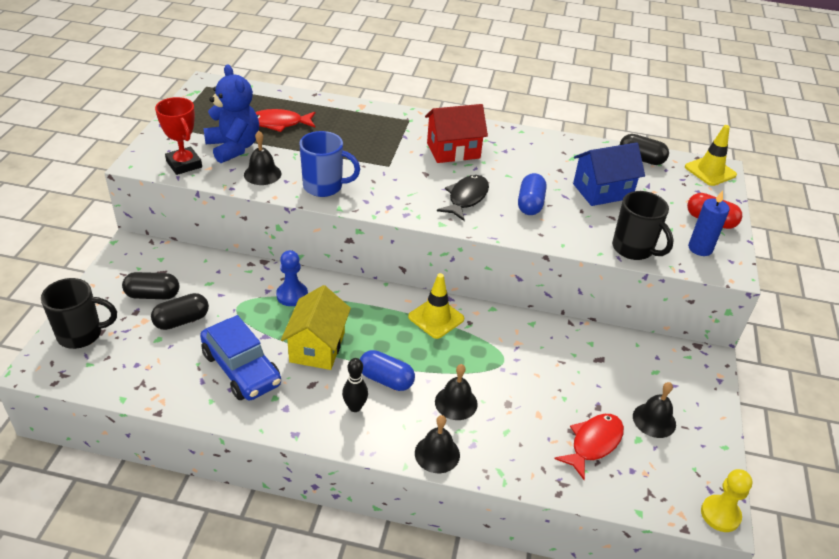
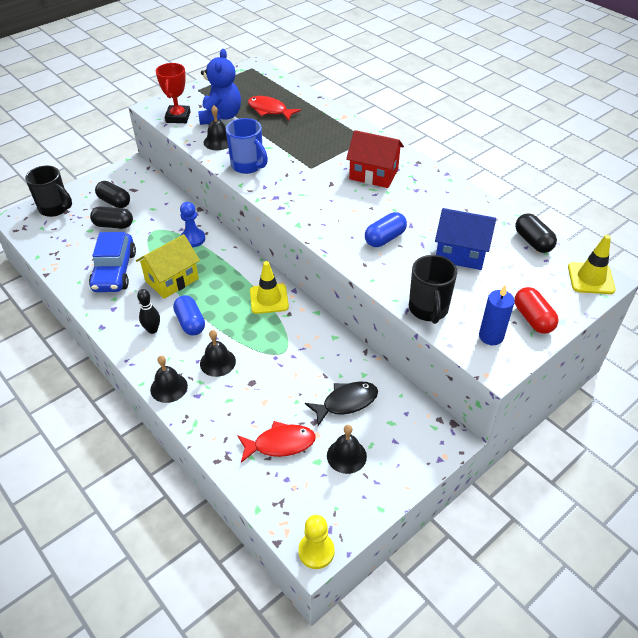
camera: 40 degrees right, 5 degrees up
(466, 198) = (339, 213): black fish -> black fish (346, 402)

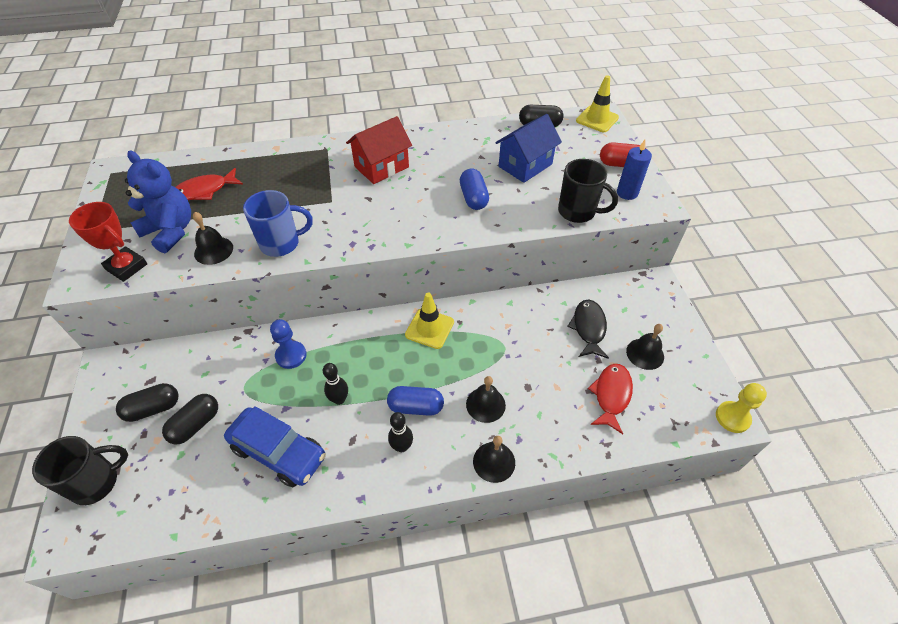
camera: 60 degrees left, 5 degrees up
(172, 280) = (339, 399): yellow house -> black bowling pin

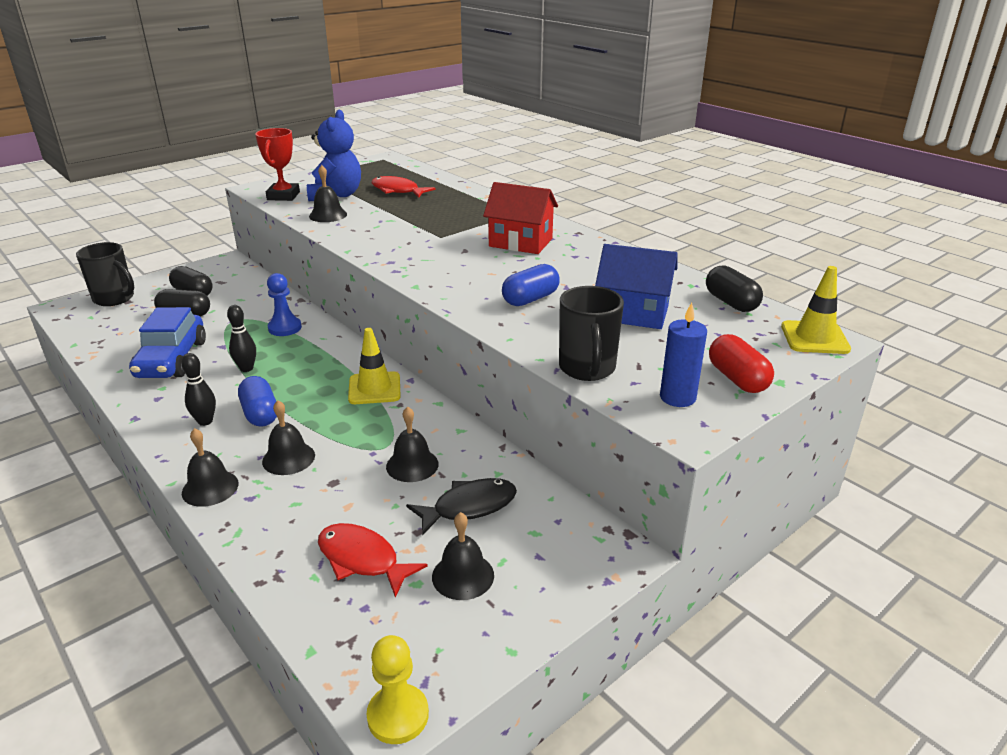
camera: 60 degrees right, 20 degrees down
(281, 244) = (360, 235): blue mug -> none
(533, 340) = (412, 465): none -> black bell
(611, 395) = (362, 559): red fish -> red fish turned 135 degrees counterclockwise

